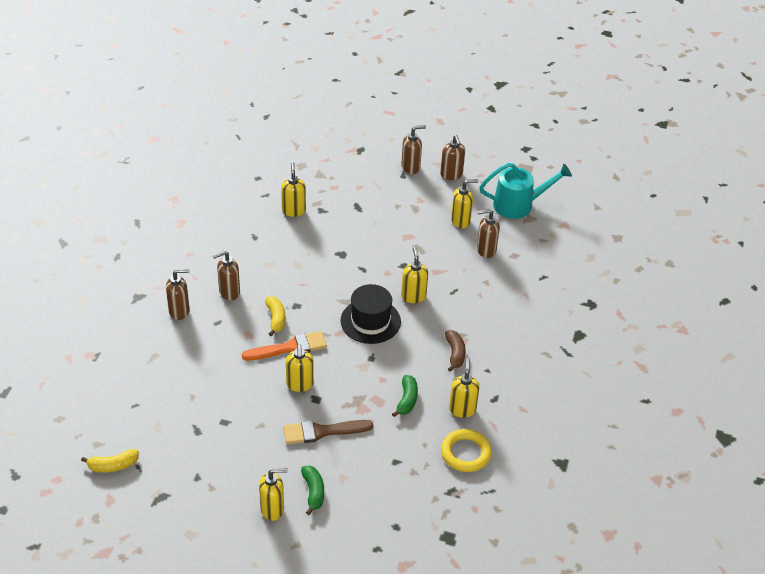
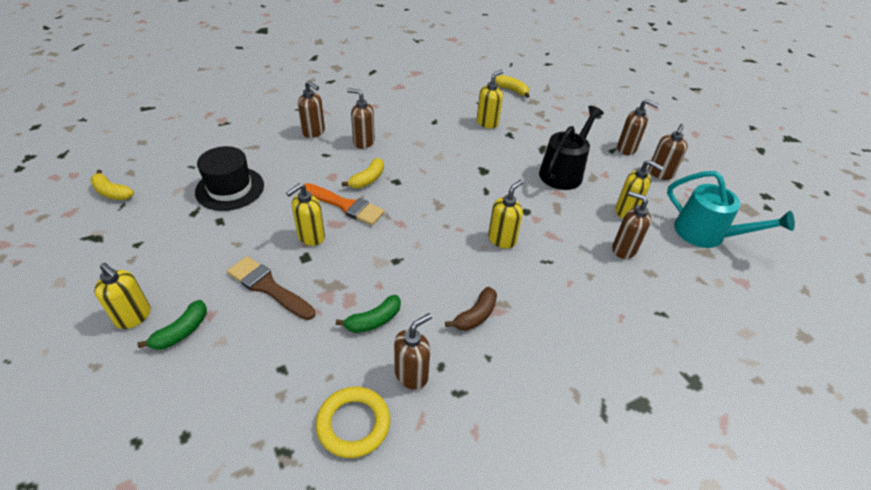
camera: 45 degrees right, 0 degrees up
(272, 165) = (512, 90): none -> yellow banana
(370, 321) = (437, 232): black hat -> black hat (230, 188)
(392, 217) = (564, 172): none -> black watering can
(462, 409) = (411, 374): yellow soap dispenser -> brown soap dispenser

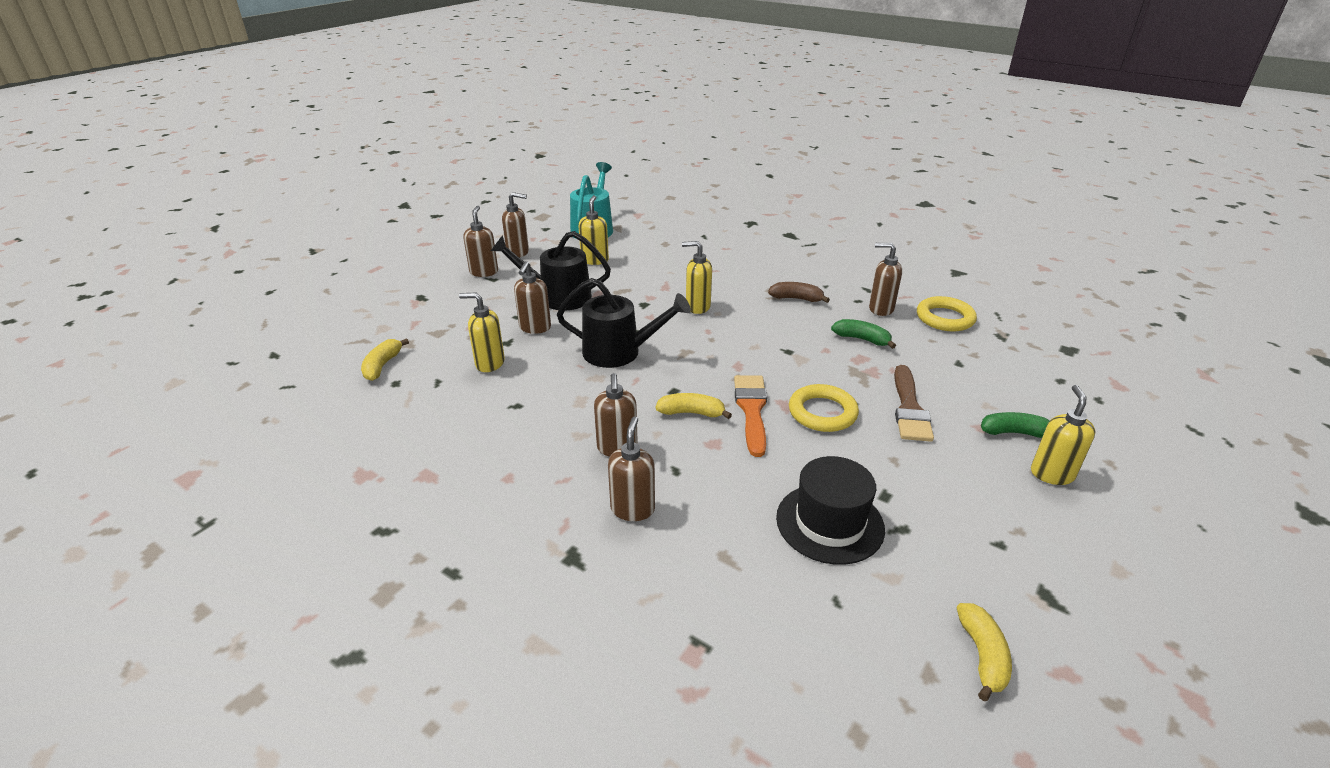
camera: 115 degrees left, 10 degrees down
(311, 237) = (822, 412): yellow soap dispenser -> yellow ring
(461, 175) = (620, 352): none -> black watering can
(623, 249) = (649, 255): brown soap dispenser -> brown soap dispenser (535, 328)

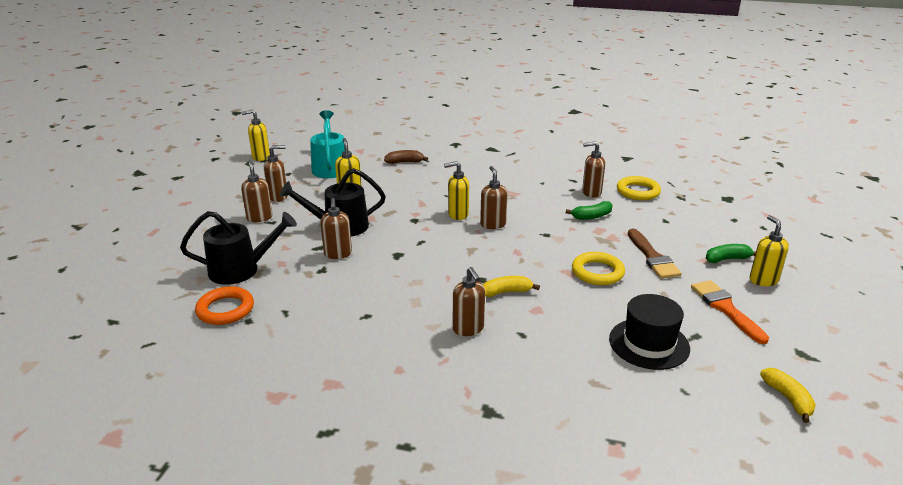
camera: 20 degrees left, 5 degrees down
(382, 366) = (225, 309): yellow banana -> orange ring
(489, 363) = (320, 289): yellow soap dispenser -> yellow soap dispenser (260, 157)
(620, 352) = (421, 259): black watering can -> black watering can (241, 270)
(633, 509) = (509, 368): brown soap dispenser -> brown soap dispenser (493, 224)
(751, 410) = (548, 281): orange brush -> orange brush (726, 309)
(796, 298) = (527, 195): brown banana -> brown banana (404, 162)
(862, 339) = (592, 216): green banana -> green banana turned 150 degrees clockwise

